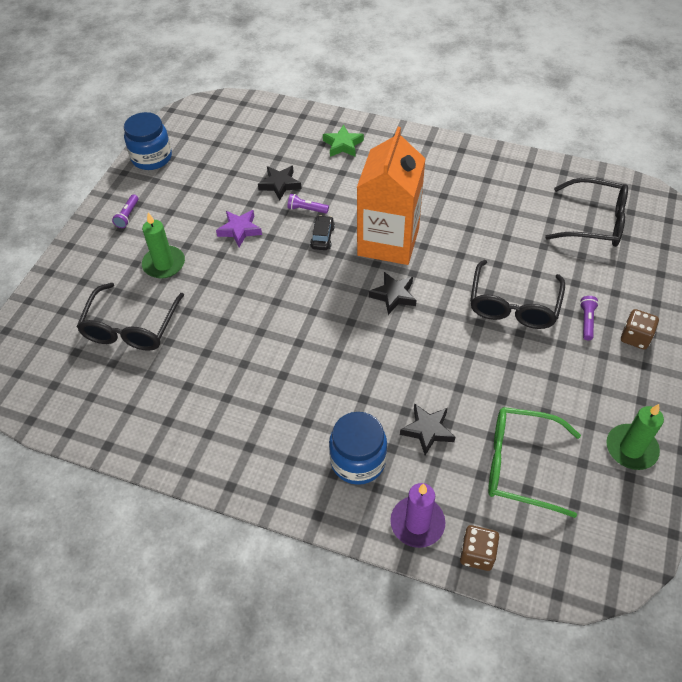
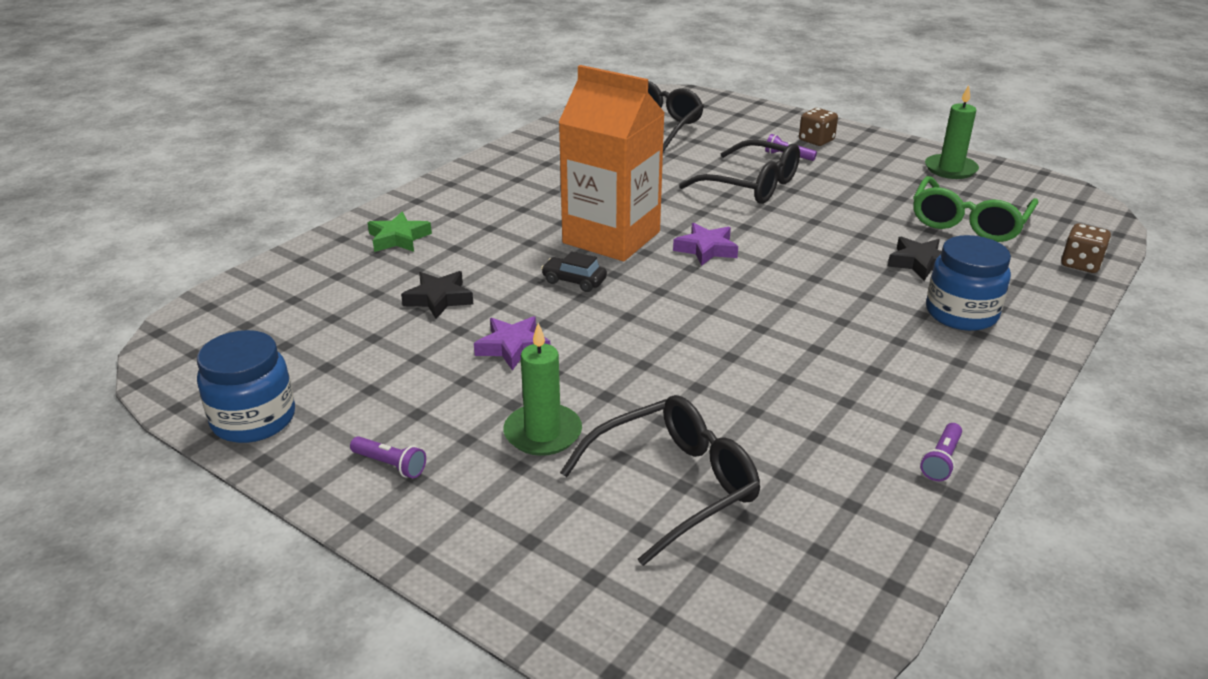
camera: 75 degrees left, 20 degrees down
(131, 327) = (674, 486): black glasses -> black glasses turned 60 degrees counterclockwise
(306, 209) = (509, 285): purple flashlight -> purple flashlight (941, 460)
(393, 295) = (706, 249): black star -> purple star
(417, 523) = (1046, 290): purple candle -> none

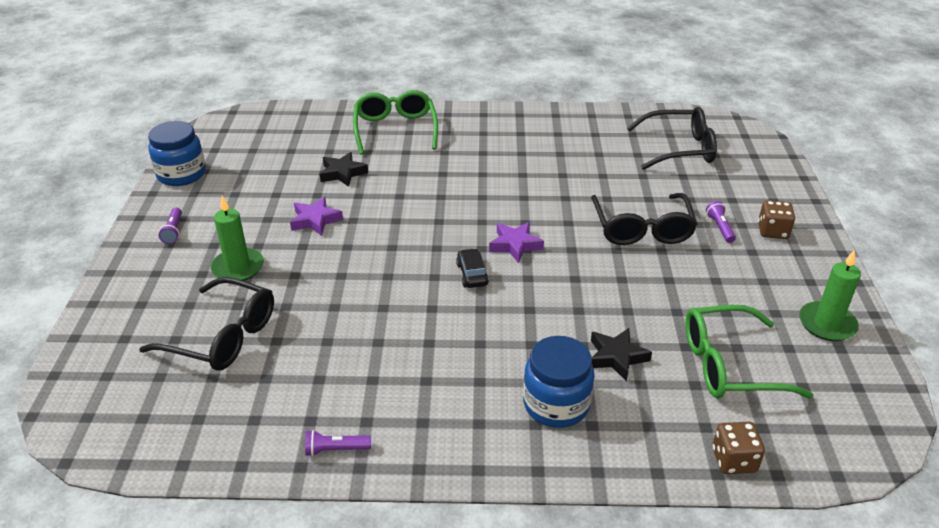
camera: 55 degrees right, 5 degrees up
(398, 238) = (395, 129): green star -> green glasses
(574, 281) = (412, 210): black car -> black car (472, 274)
(611, 237) = (485, 200): orange carton -> none

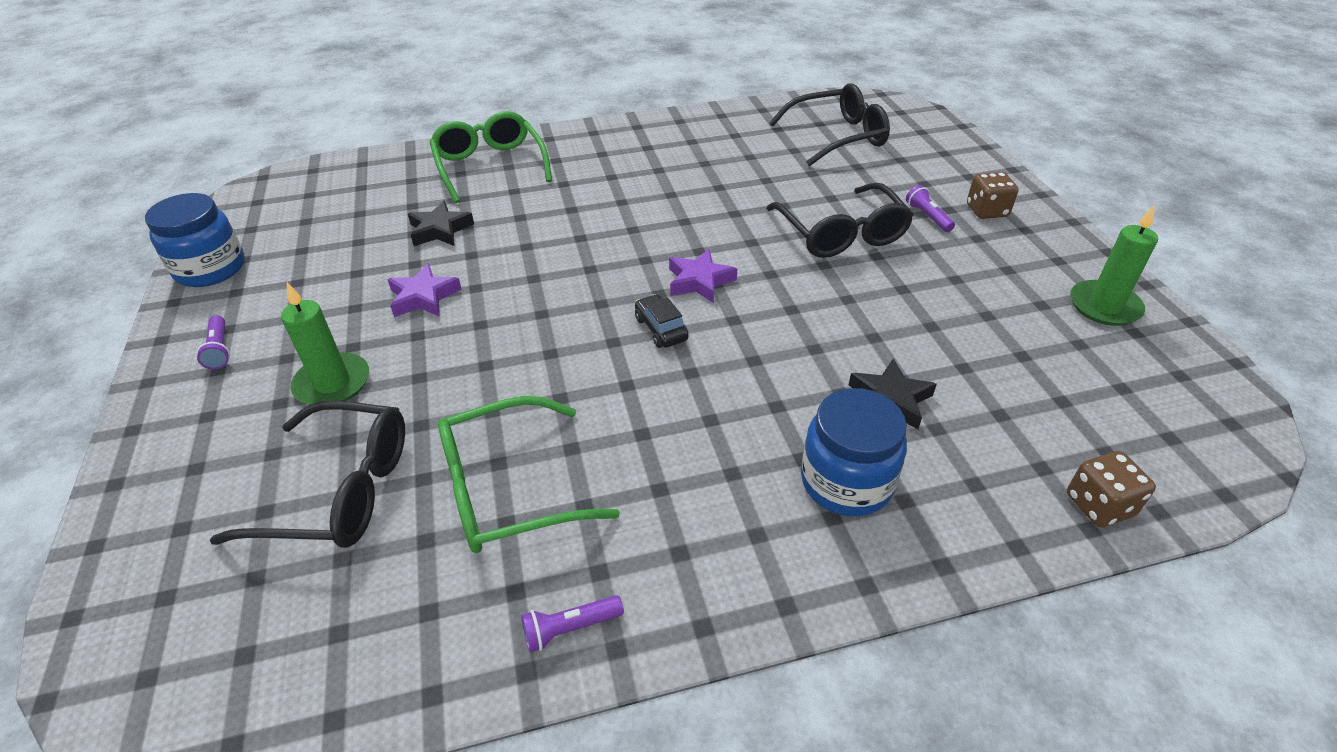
camera: 15 degrees left, 5 degrees up
(729, 365) = (1026, 380): green glasses -> green glasses (508, 489)

